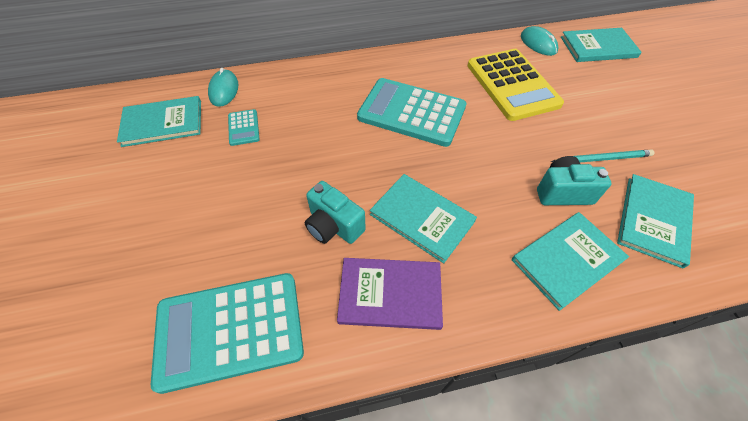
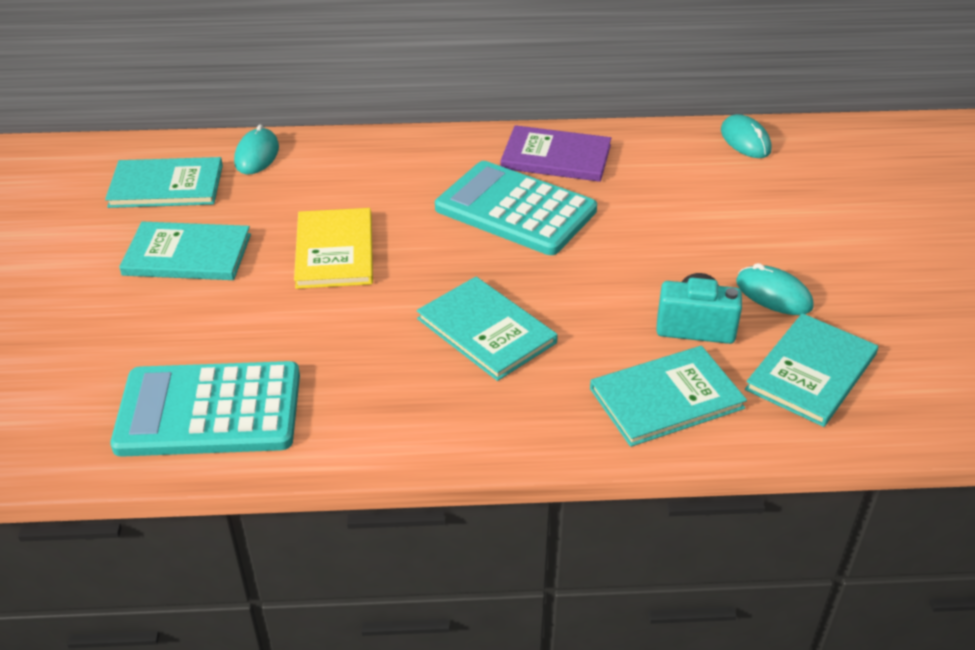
camera: 10 degrees right, 15 degrees down
(243, 128) = (274, 203): turquoise calculator -> none
(296, 163) = (334, 251): none -> yellow book
(334, 226) = (365, 325): turquoise camera -> none
(390, 294) = (417, 402): purple book -> purple book (556, 157)
(512, 85) = (680, 190): yellow calculator -> none
(598, 47) = (840, 154): turquoise book -> turquoise book (187, 254)
(602, 158) = (773, 294): turquoise pencil -> turquoise mouse

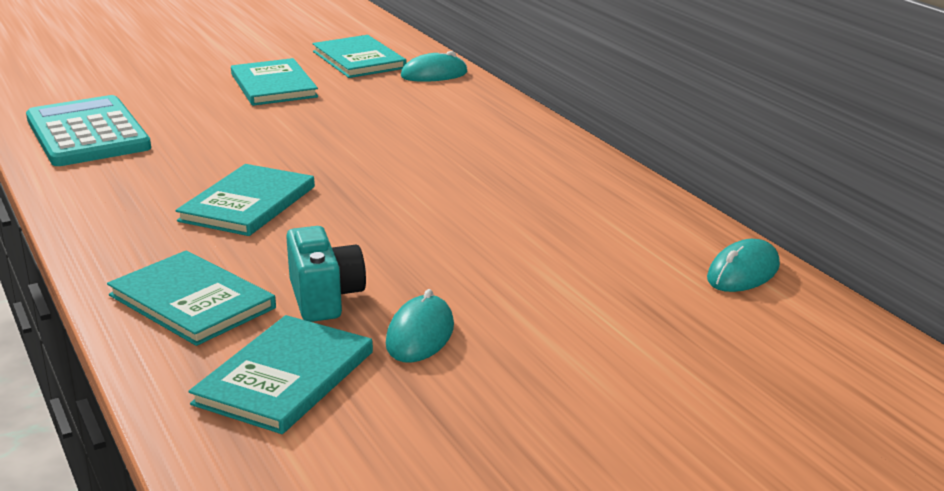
camera: 65 degrees right, 15 degrees down
(334, 251) = (320, 127): yellow book -> none
(515, 209) = (454, 180): turquoise calculator -> none
(556, 157) = (573, 180): purple book -> none
(811, 372) = (284, 377): turquoise book -> turquoise book turned 75 degrees counterclockwise

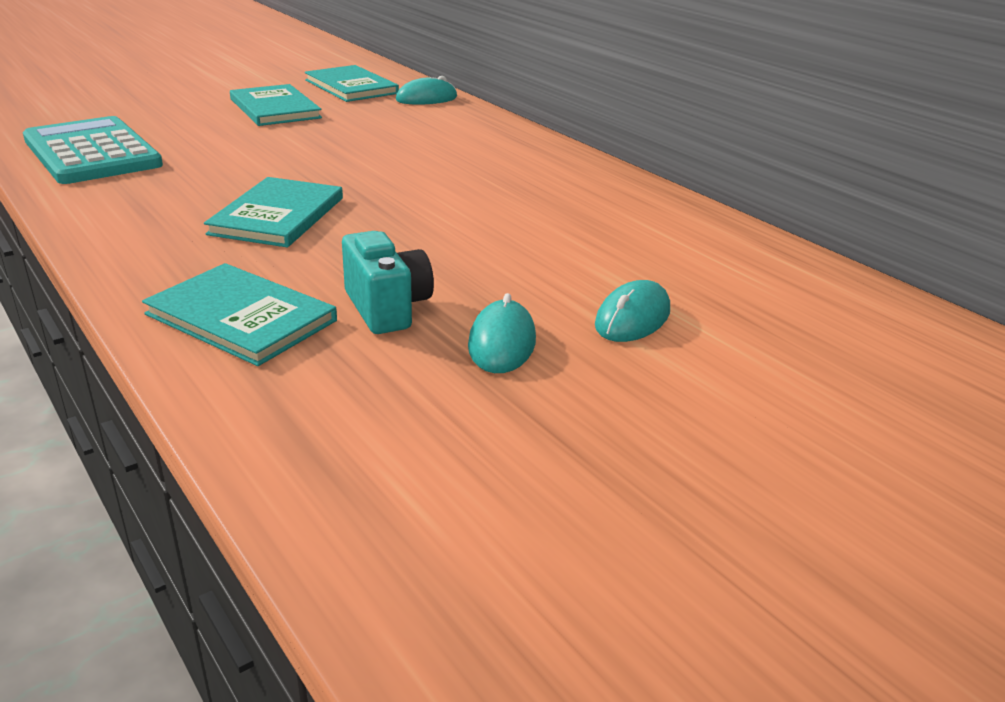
camera: 10 degrees left, 5 degrees up
(284, 377) = (368, 397): turquoise book -> none
(743, 272) = (792, 267): turquoise mouse -> turquoise mouse (632, 318)

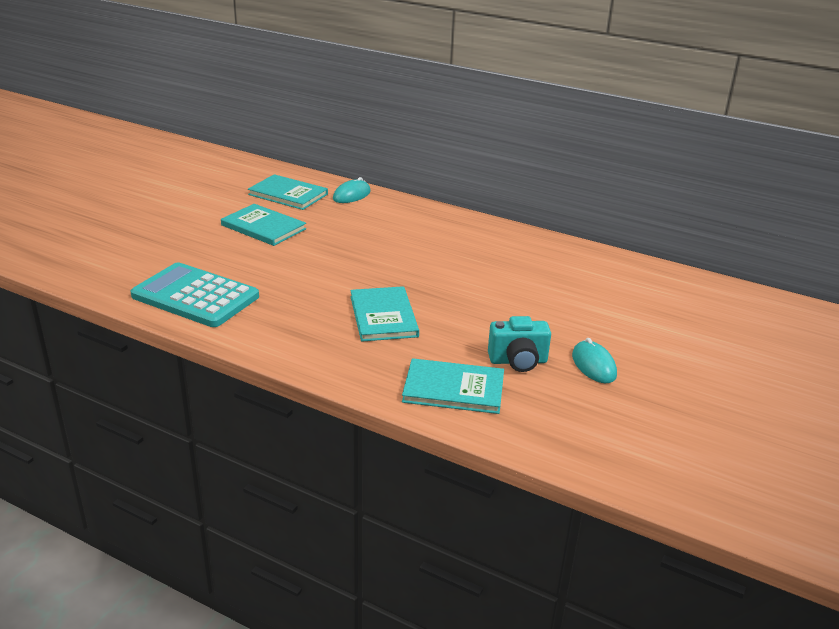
camera: 25 degrees left, 0 degrees up
(387, 308) = (518, 361): turquoise camera -> turquoise camera turned 135 degrees clockwise
(632, 318) = (635, 333): turquoise mouse -> none

